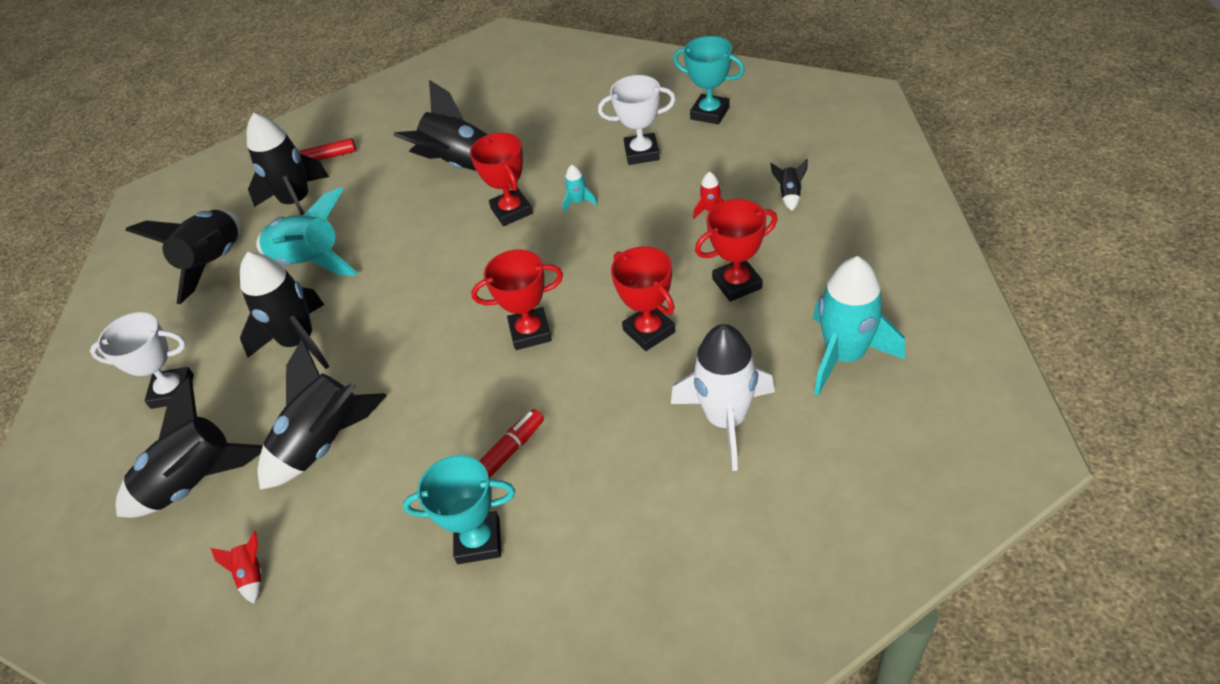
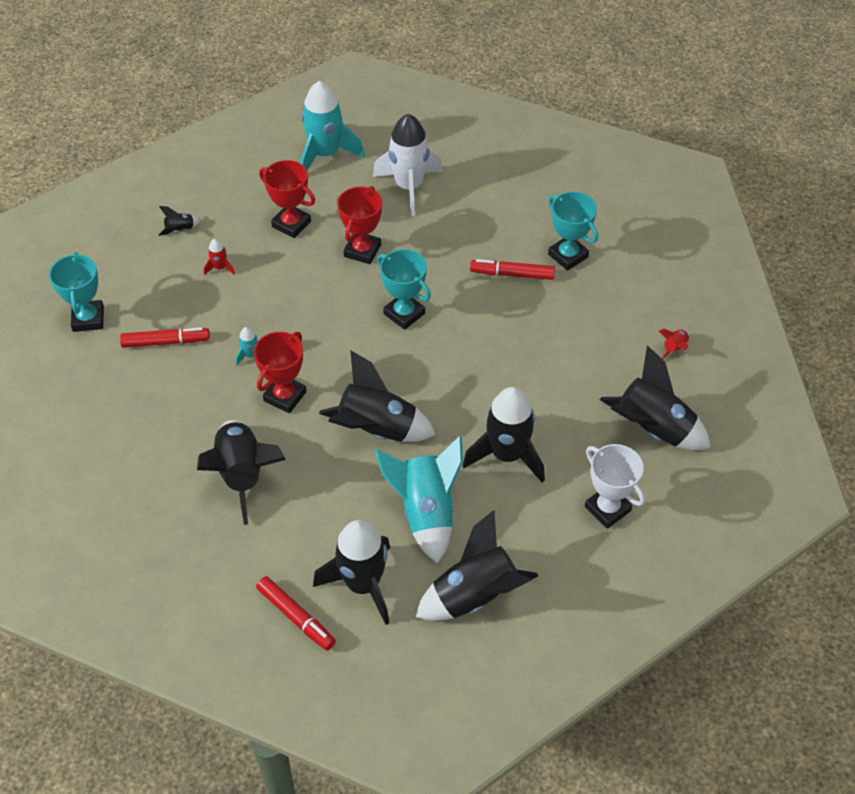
camera: 130 degrees left, 5 degrees up
(324, 442) = (570, 375): black rocket -> black rocket (377, 429)
(530, 332) = (404, 313): red trophy -> turquoise trophy
(641, 153) = (166, 342): white trophy -> red marker

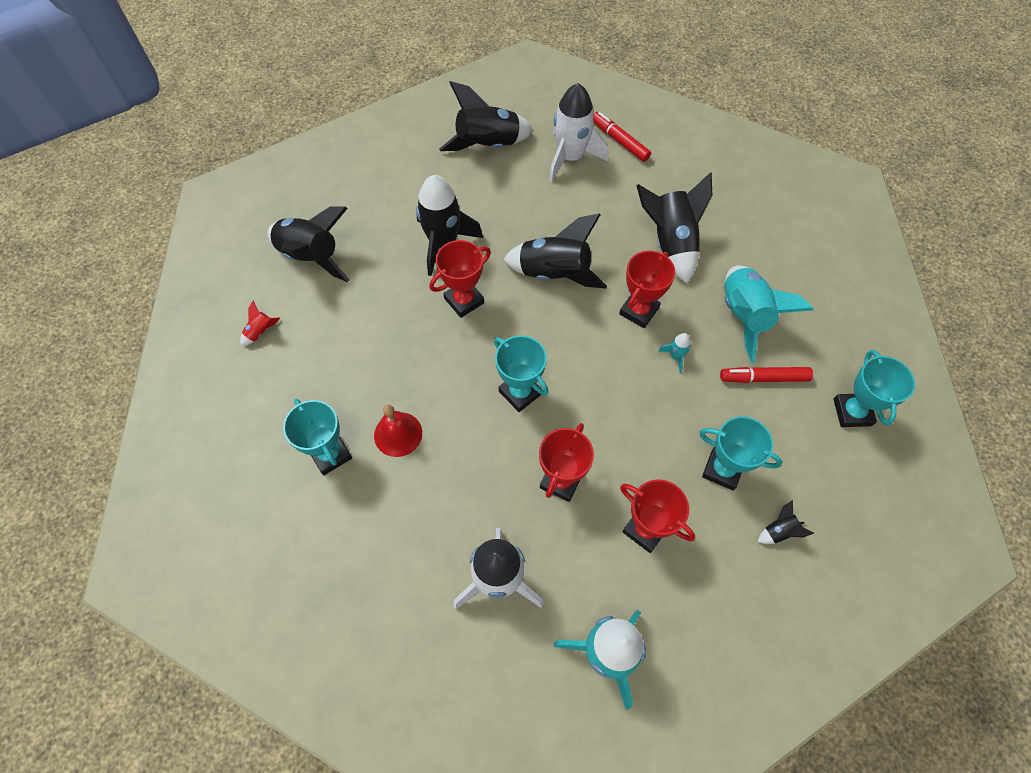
camera: 175 degrees left, 10 degrees up
(220, 267) = (722, 469): red rocket -> turquoise trophy
(363, 584) = (570, 158): black rocket -> white rocket
(426, 512) = (518, 204): turquoise rocket -> turquoise rocket (744, 316)
(472, 394) = (464, 300): none -> red trophy
(512, 274) = (398, 434): red marker -> red bell
(607, 508) = (372, 196): white trophy -> none

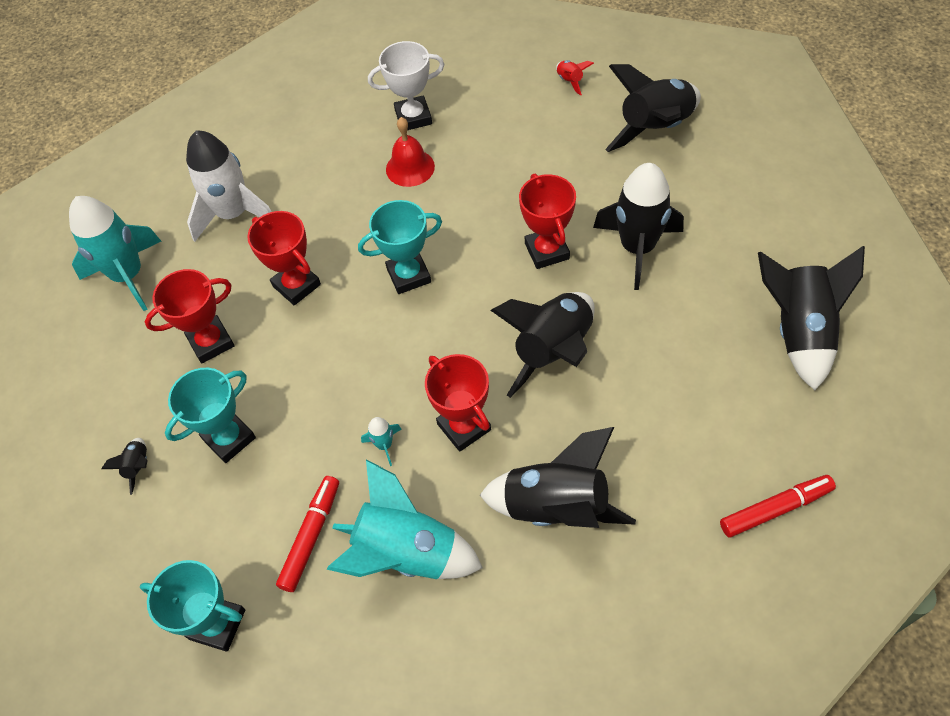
camera: 115 degrees right, 5 degrees down
(330, 454) = (413, 117): turquoise trophy -> white trophy
(570, 158) = (753, 429): white rocket -> none

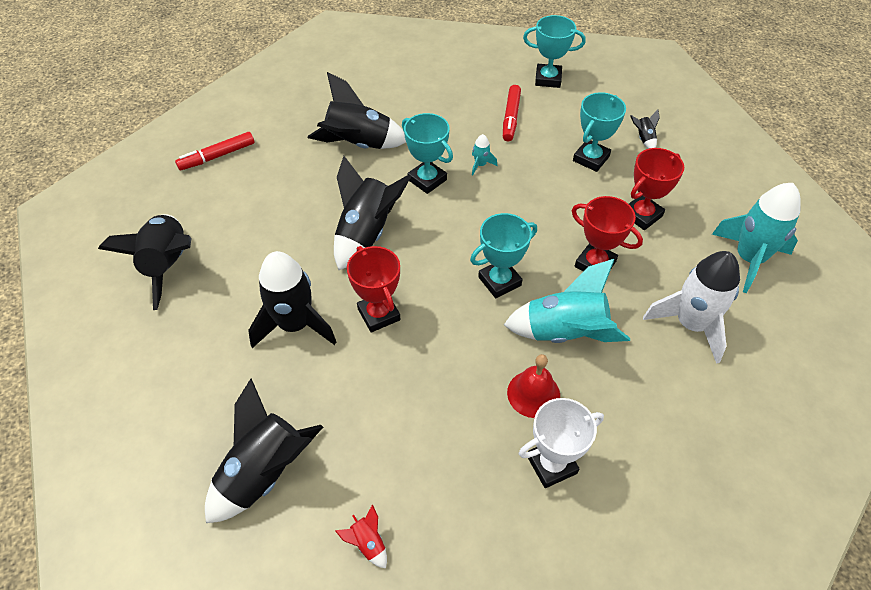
camera: 165 degrees right, 5 degrees down
(406, 553) = (449, 116): turquoise rocket -> turquoise rocket (564, 332)
(464, 427) = (427, 180): red trophy -> turquoise trophy

